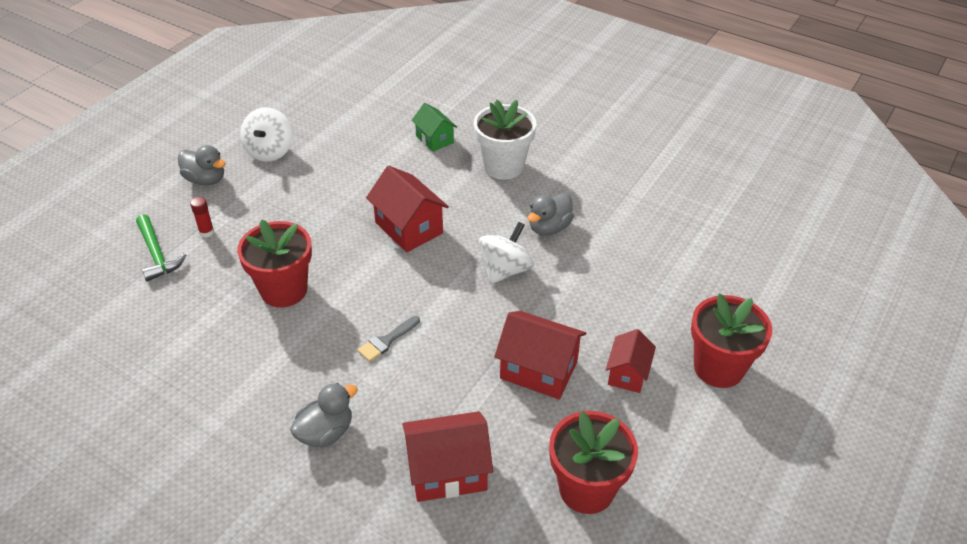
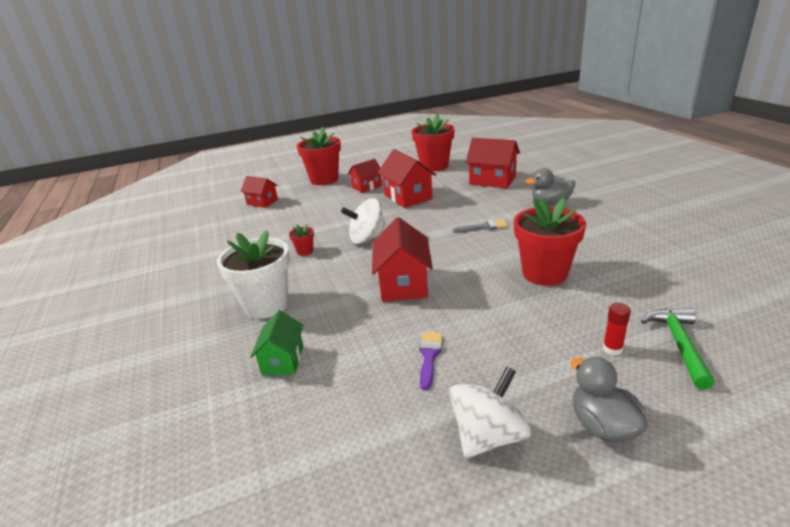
camera: 140 degrees left, 15 degrees down
(336, 179) = (429, 356): none -> purple brush
(549, 228) = (305, 251): grey duck -> red flower pot
(722, 281) = (262, 202): none -> red house

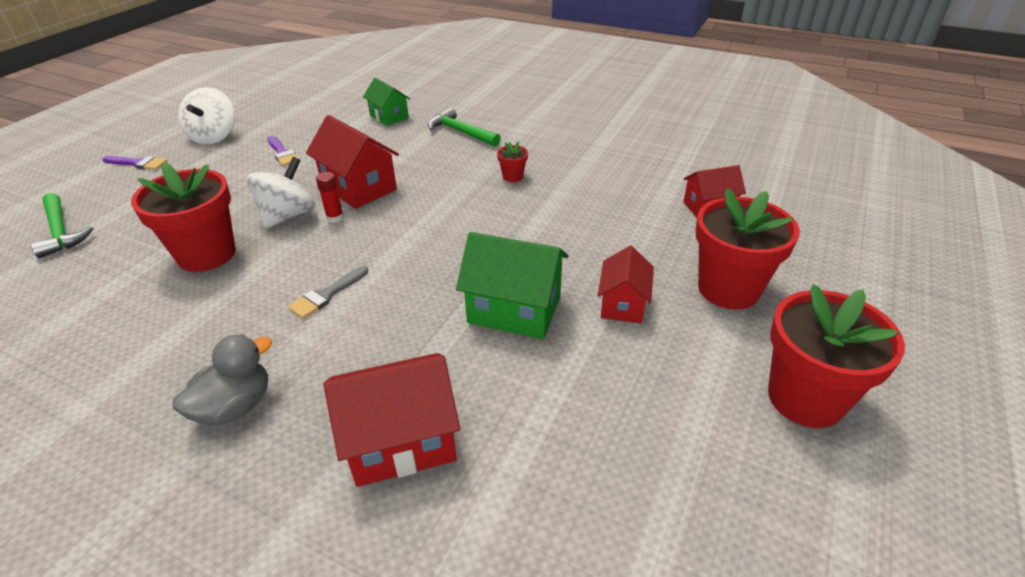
camera: 135 degrees right, 10 degrees up
(266, 305) = (460, 132): white flower pot -> green hammer
(367, 238) = (467, 216): white spinning top -> white spinning top (288, 216)
(408, 197) = (514, 310): red house -> green house
(434, 166) = (593, 445): red flower pot -> red flower pot (805, 398)
(603, 426) = (138, 163): grey duck -> purple brush
(612, 349) = (126, 207): red glue stick -> red glue stick (335, 218)

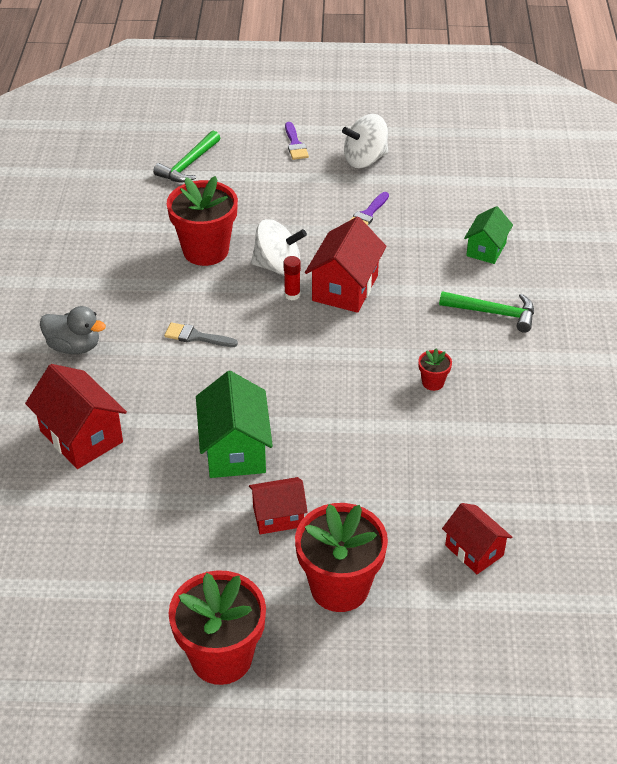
camera: 65 degrees right, 5 degrees up
(460, 132) = (494, 313): green hammer -> green hammer turned 90 degrees clockwise

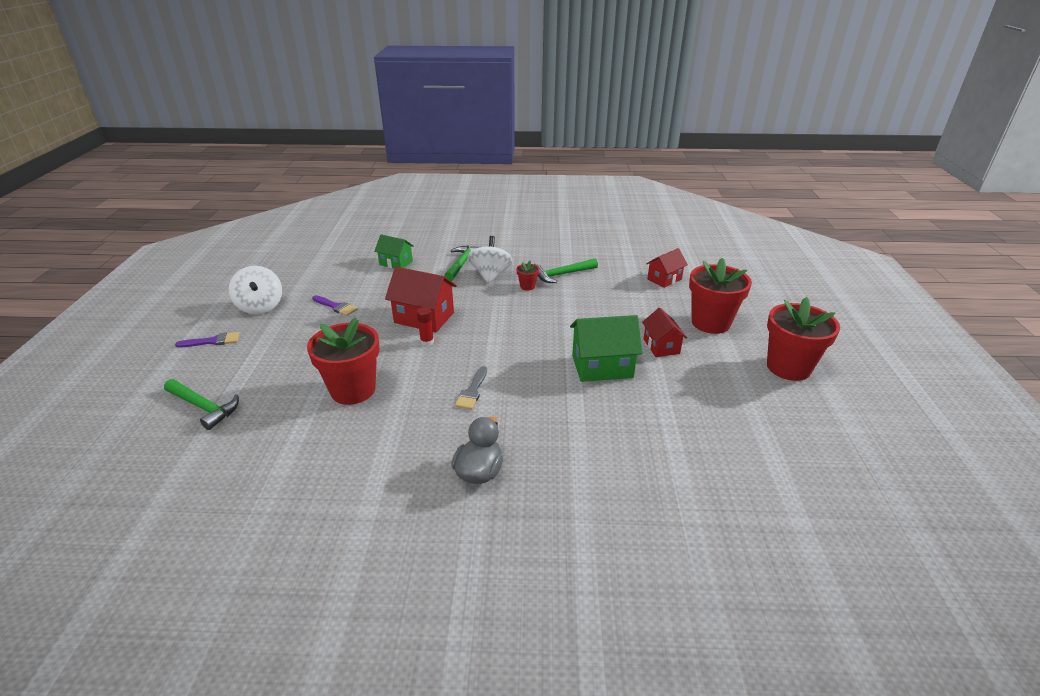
camera: 90 degrees left, 10 degrees down
(81, 436) = (601, 455): red house -> none
(278, 267) = (389, 349): white spinning top -> white spinning top (490, 275)
(473, 422) = (562, 275): none -> green hammer

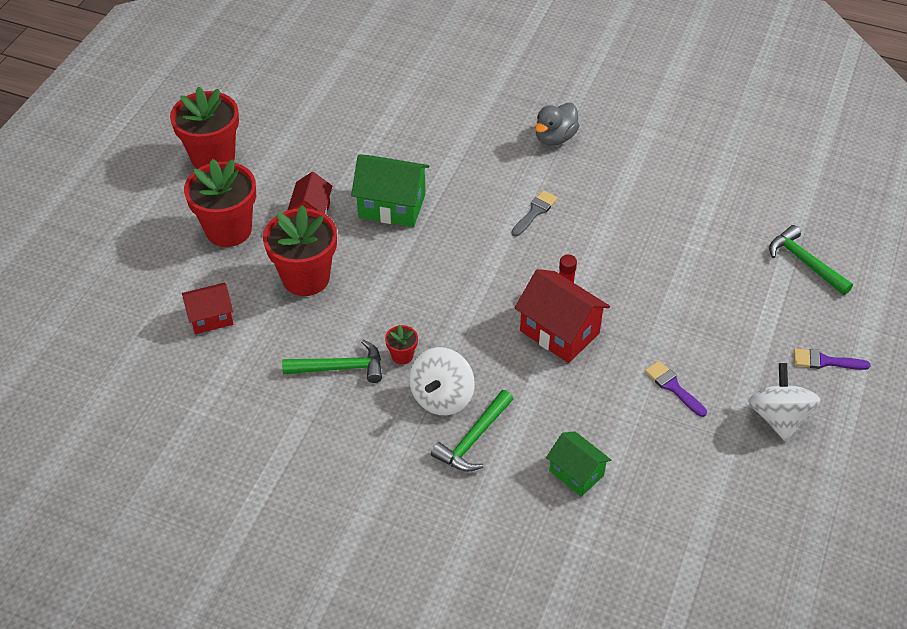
camera: 160 degrees left, 15 degrees up
(353, 390) = (654, 244): red flower pot -> red flower pot (306, 278)

